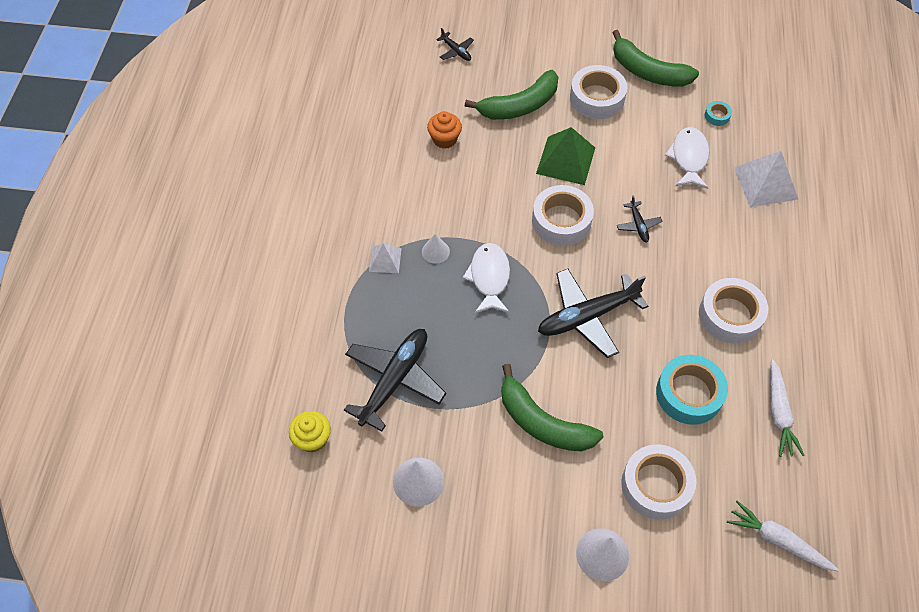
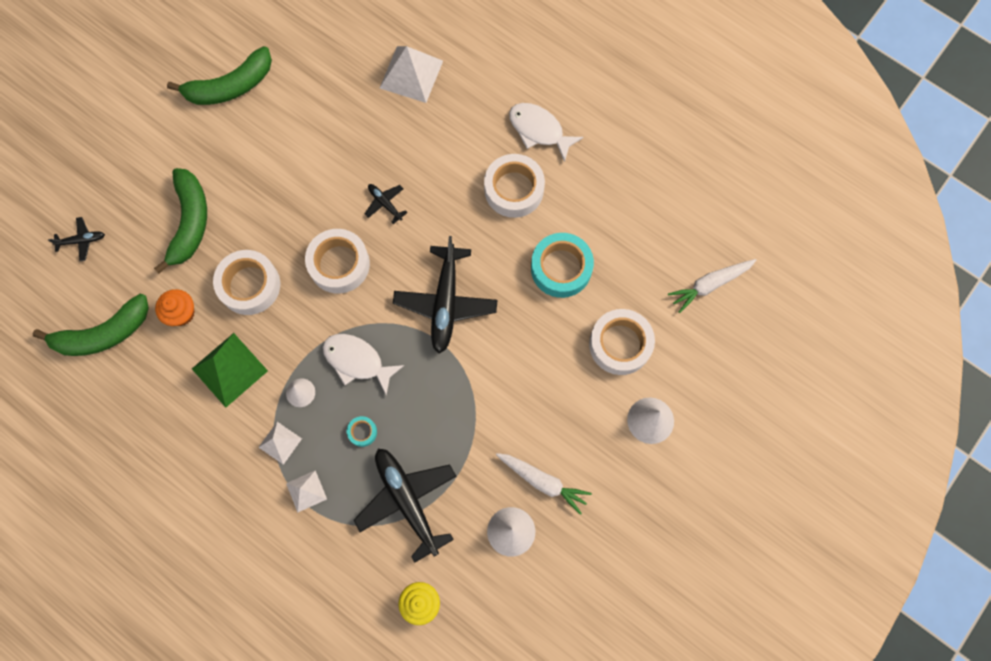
camera: 60 degrees left, 15 degrees up
(357, 299) = (306, 491): none -> white pyramid
(542, 422) = (518, 399): green banana -> green banana (103, 334)
(566, 160) = (279, 220): green pyramid -> green pyramid (229, 369)
(597, 98) = (229, 149): white tape -> white tape (249, 285)
(638, 225) = (385, 203): black plane -> black plane turned 150 degrees counterclockwise
(689, 158) = (346, 116): white fish -> white fish (539, 130)
(717, 116) = (318, 63): turquoise tape -> turquoise tape (362, 432)
(779, 413) = (616, 213): white carrot -> white carrot (543, 481)

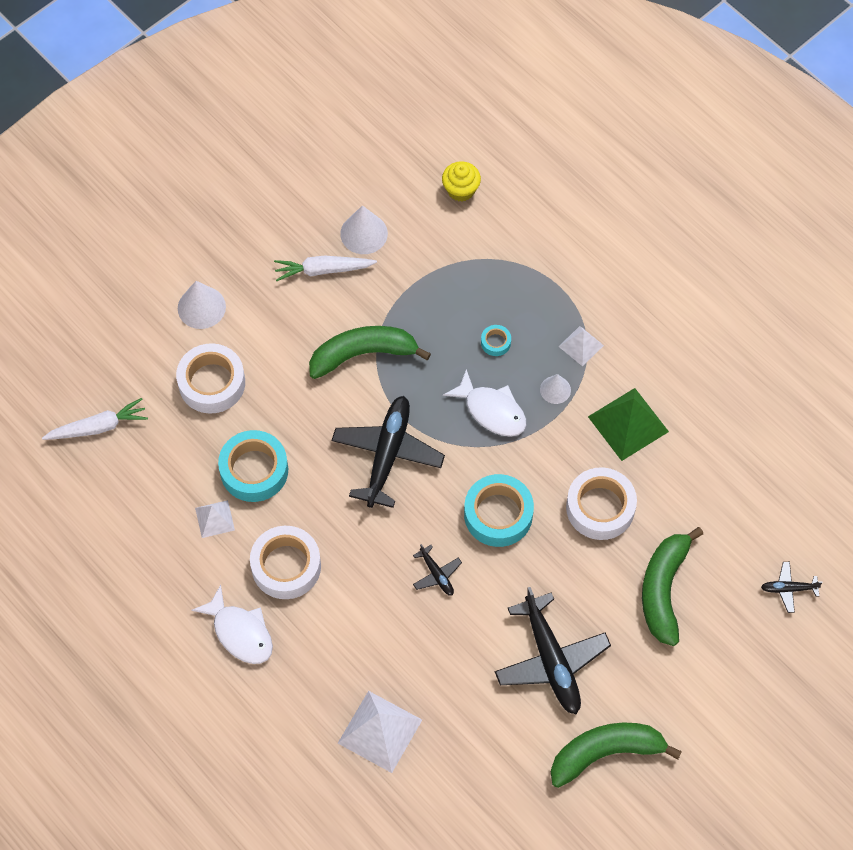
camera: 170 degrees left, 10 degrees down
(103, 334) = (763, 482): green banana -> green banana (363, 354)
(181, 313) = (677, 490): orange cupcake -> none
(306, 491) = (559, 298): white pyramid -> white pyramid (215, 519)
(339, 264) = (498, 514): white tape -> turquoise tape
(407, 501) = (460, 274): black plane -> black plane (551, 660)
(543, 481) = (323, 270): white carrot -> white carrot turned 45 degrees counterclockwise

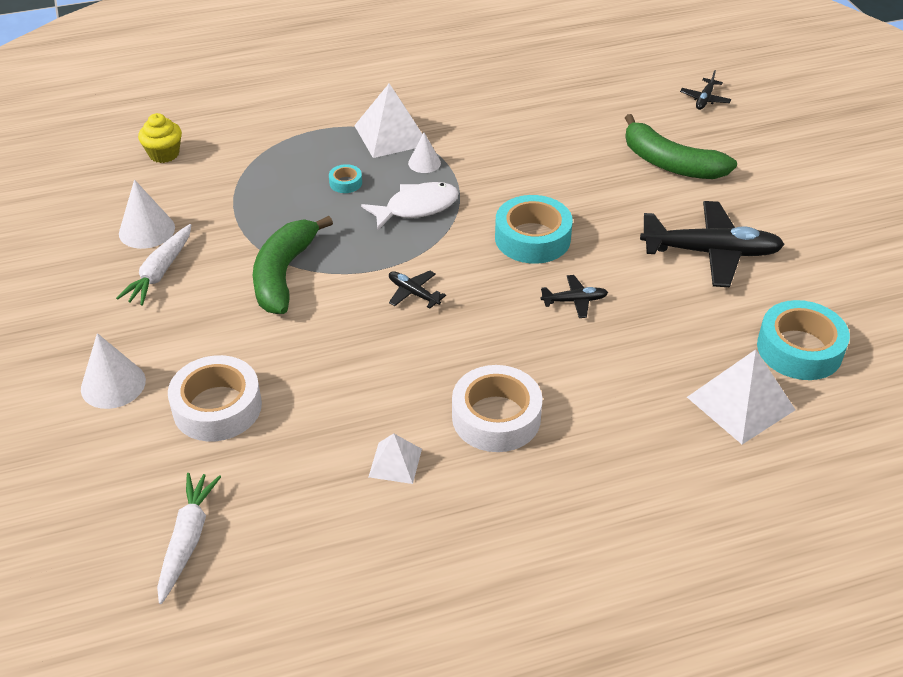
camera: 65 degrees left, 20 degrees down
(240, 632) = (559, 487): white fish -> none
(254, 470) = (357, 406): turquoise tape -> turquoise tape (799, 349)
(387, 455) = (413, 293): black plane -> black plane, size x0.46
(581, 346) = (391, 135): white pyramid -> white pyramid, size x1.77
(600, 508) = (565, 174): white tape -> none
(605, 753) = (826, 248): green banana -> none
(628, 424) = (490, 133): green pyramid -> none

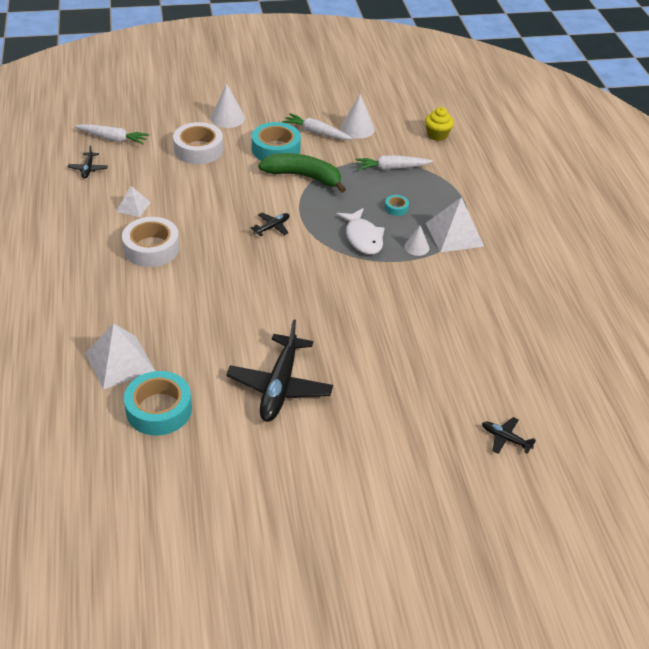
camera: 95 degrees right, 0 degrees up
(252, 191) = (391, 168): none -> white carrot
(532, 238) = (317, 289): turquoise tape -> turquoise tape (276, 149)
(574, 301) = (245, 299): black plane -> black plane (88, 169)
(670, 163) = (402, 389): green banana -> none

